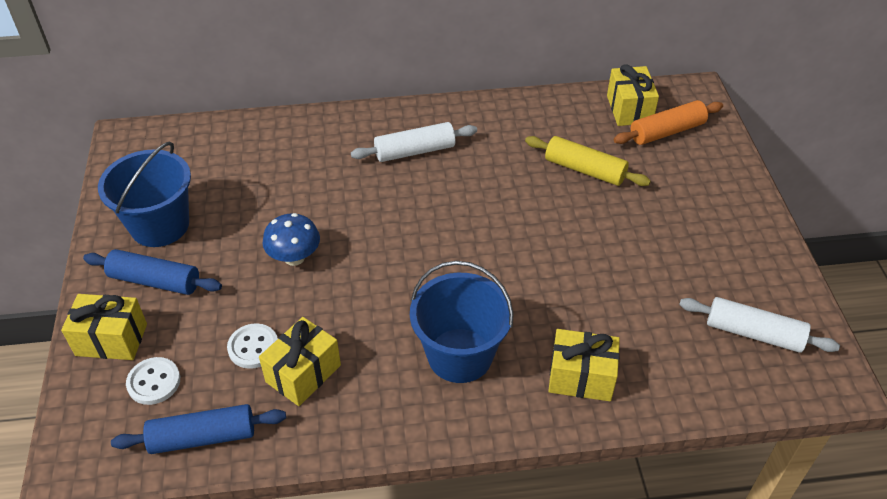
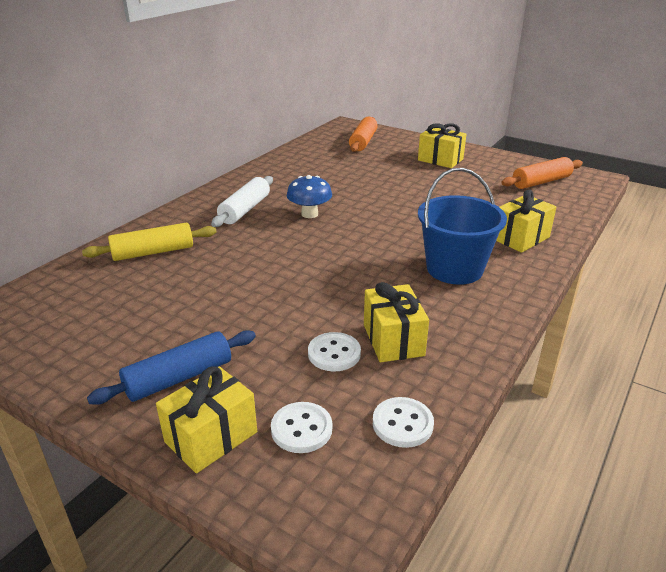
camera: 50 degrees left, 15 degrees down
(160, 225) = (116, 347): blue bucket -> none
(203, 437) = (402, 424): blue rolling pin -> white button
(294, 257) = (267, 295): blue mushroom -> blue mushroom (309, 214)
(584, 170) = (355, 171): yellow rolling pin -> yellow rolling pin (153, 252)
(629, 109) = (329, 142): yellow gift -> yellow gift (440, 160)
(753, 333) = (541, 182): white rolling pin -> orange rolling pin

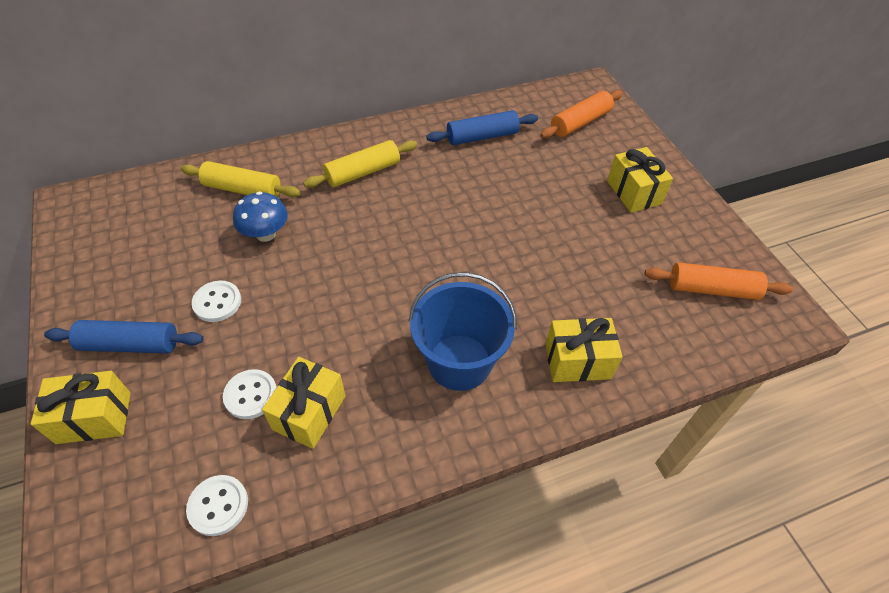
camera: 35 degrees right, 20 degrees up
(245, 209) = (363, 172): white rolling pin -> yellow rolling pin
(301, 429) = (151, 455): white button -> white button (217, 302)
(308, 166) = (482, 137): none -> blue rolling pin
(309, 214) = (411, 208): blue mushroom -> blue mushroom (266, 234)

